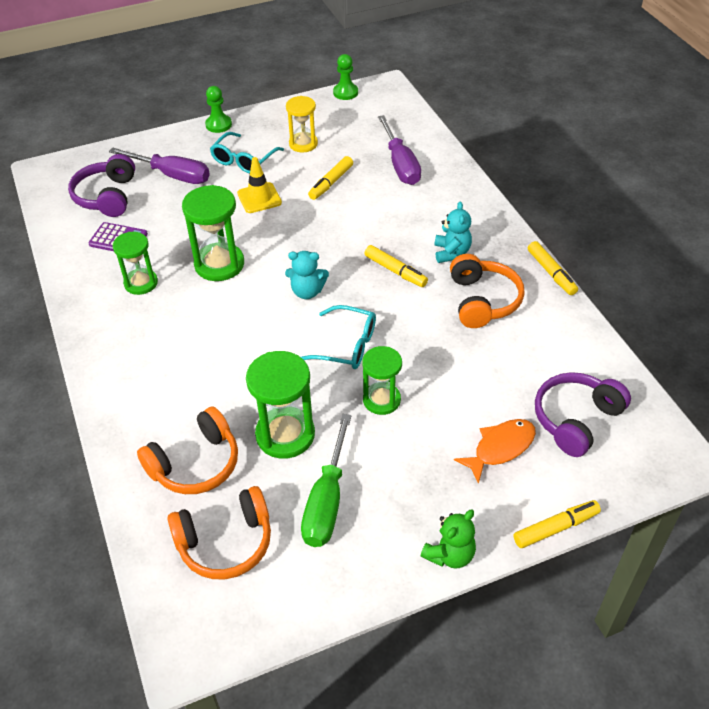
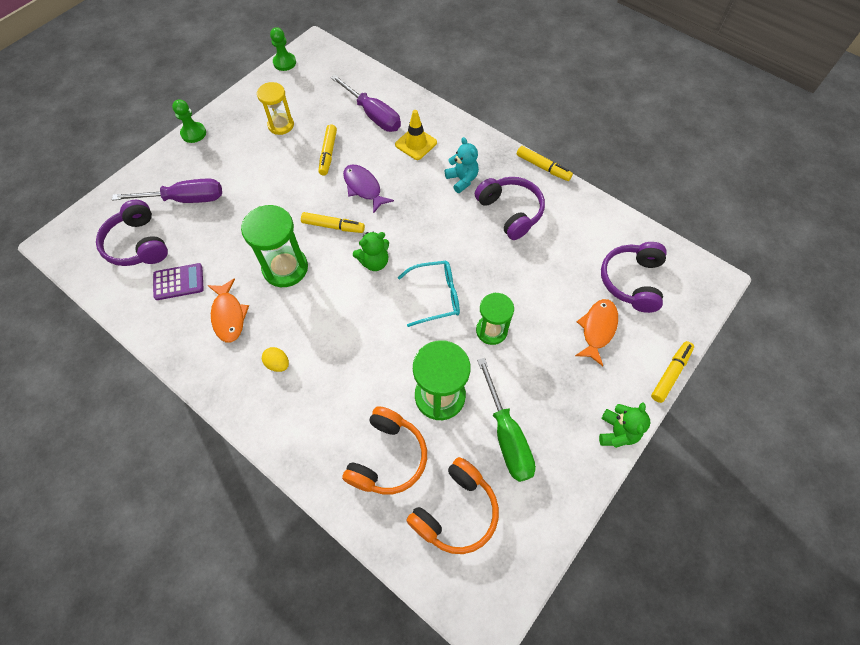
camera: 30 degrees left, 15 degrees up
(141, 283) = (228, 315): green hourglass -> orange fish
(154, 340) = (278, 364): none -> yellow egg
(244, 160) = (240, 160): turquoise glasses -> none
(259, 198) = (277, 191): yellow traffic cone -> yellow traffic cone (416, 144)
(307, 292) = (374, 262): turquoise teddy bear -> green teddy bear
(344, 224) = (364, 188): none -> purple fish
(395, 271) = (430, 214): yellow marker -> yellow marker (333, 226)
(483, 301) = (510, 212): orange headphones -> purple headphones

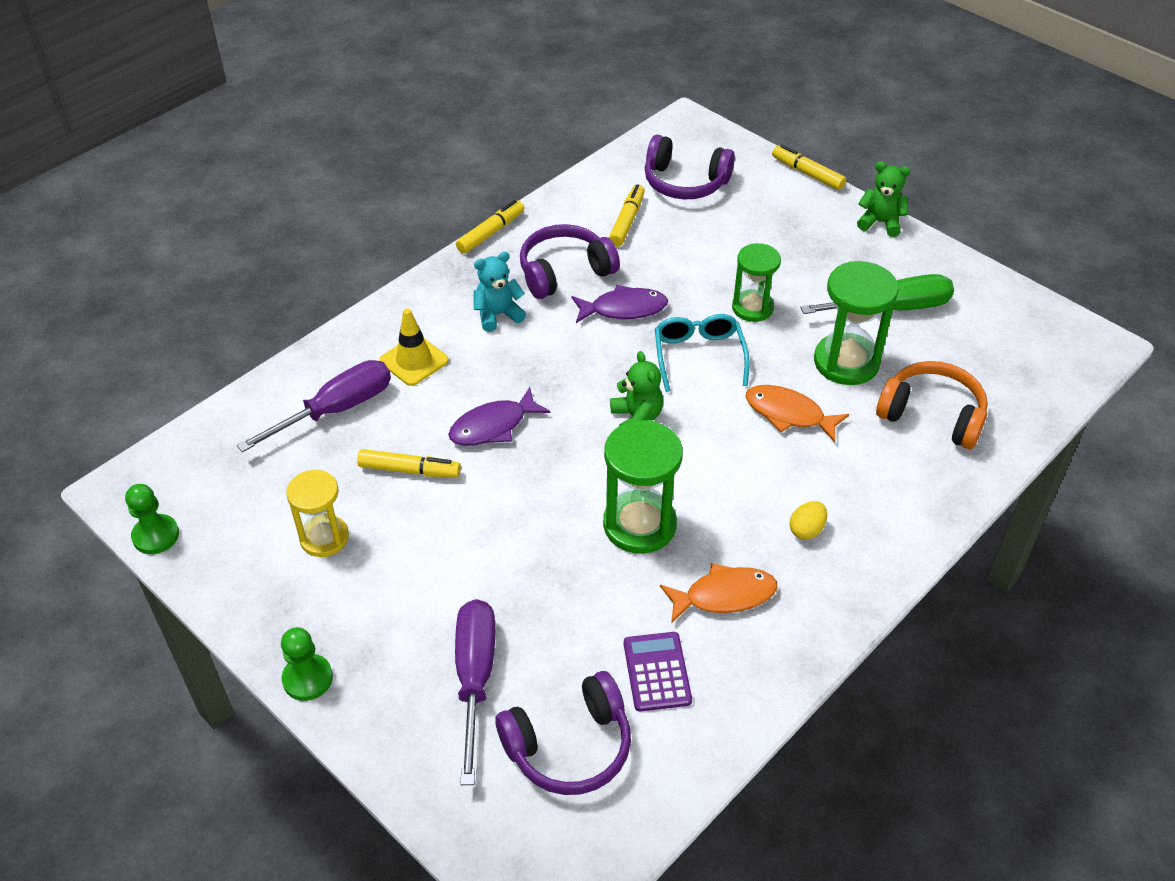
camera: 85 degrees left, 15 degrees down
(333, 226) = (565, 465): yellow marker -> yellow marker (627, 221)
(455, 511) = (989, 358): orange headphones -> none
(478, 248) = (623, 309): none -> purple fish
(597, 329) = (751, 219): orange fish -> orange fish (789, 414)

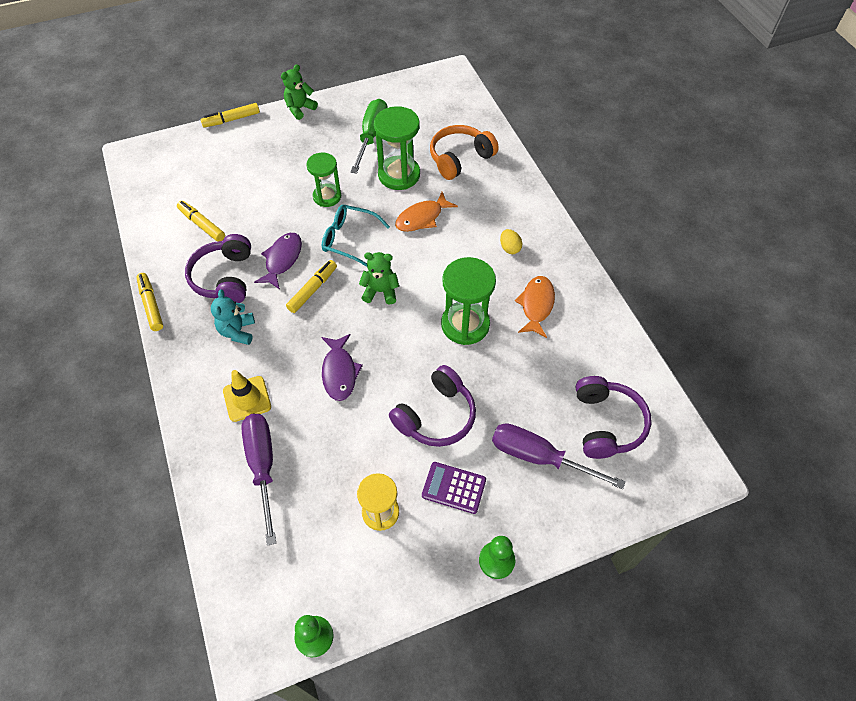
camera: 65 degrees left, 10 degrees up
(409, 470) = (349, 437): yellow marker -> yellow marker (313, 289)
(657, 672) = (574, 359): purple calculator -> purple calculator (454, 487)
(685, 182) = (189, 180): purple headphones -> purple headphones (436, 416)

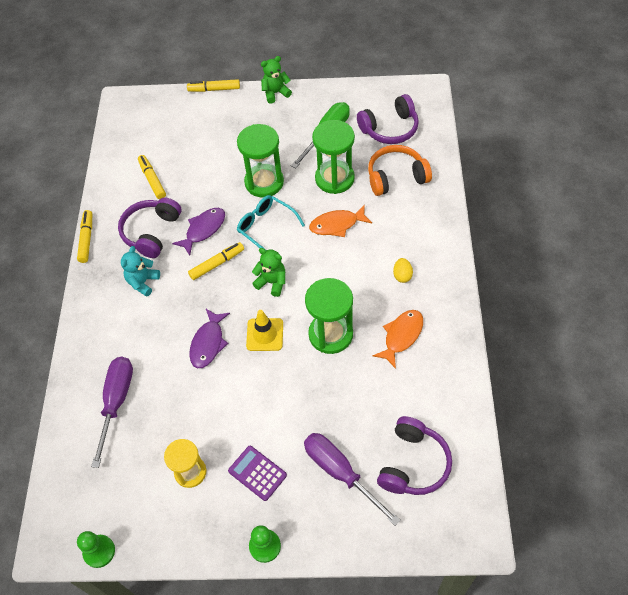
camera: 25 degrees right, 0 degrees up
(247, 399) = (127, 342): yellow traffic cone -> yellow traffic cone (265, 334)
(327, 196) = (264, 182): green hourglass -> green hourglass, size x1.51
(436, 416) = (270, 407): purple headphones -> purple headphones (390, 128)

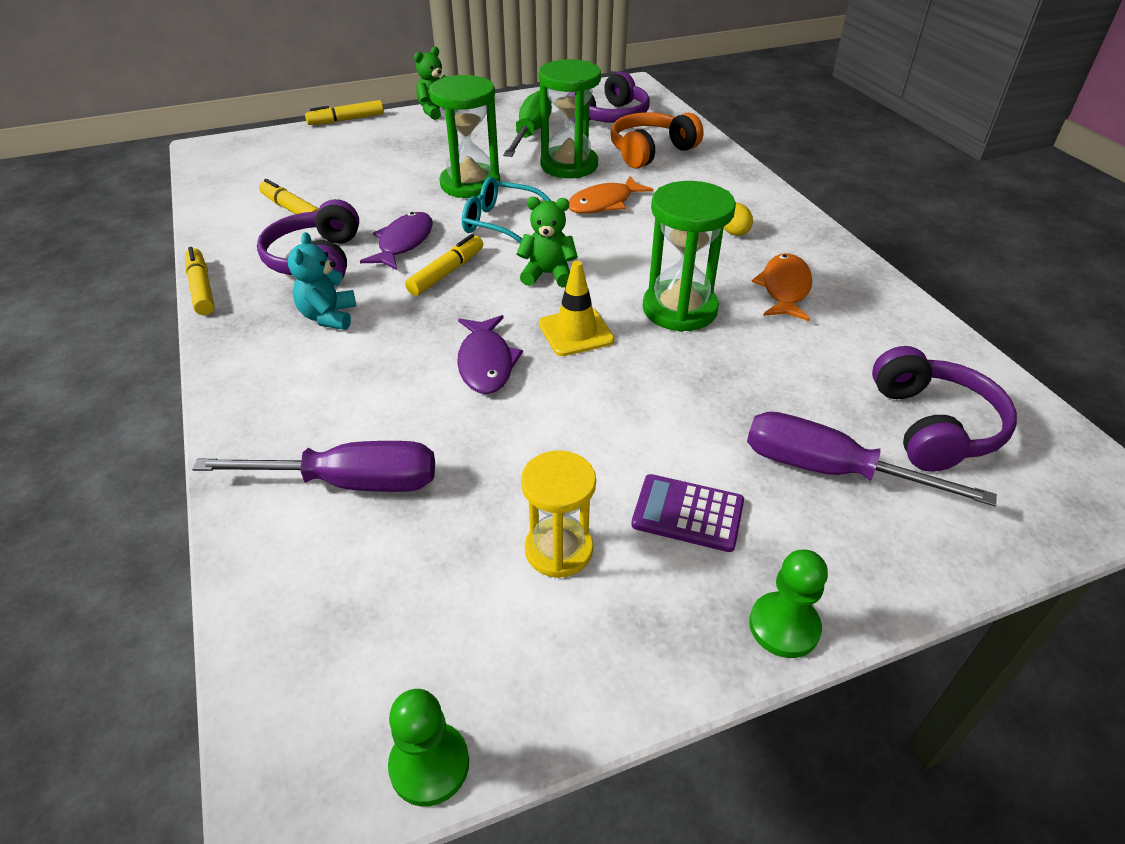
camera: 25 degrees left, 15 degrees down
(116, 402) = (350, 483): purple screwdriver -> purple screwdriver turned 105 degrees clockwise

